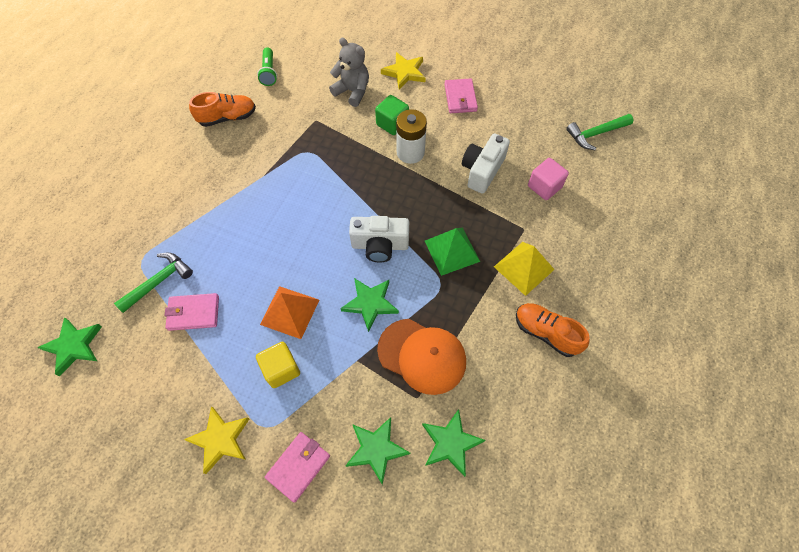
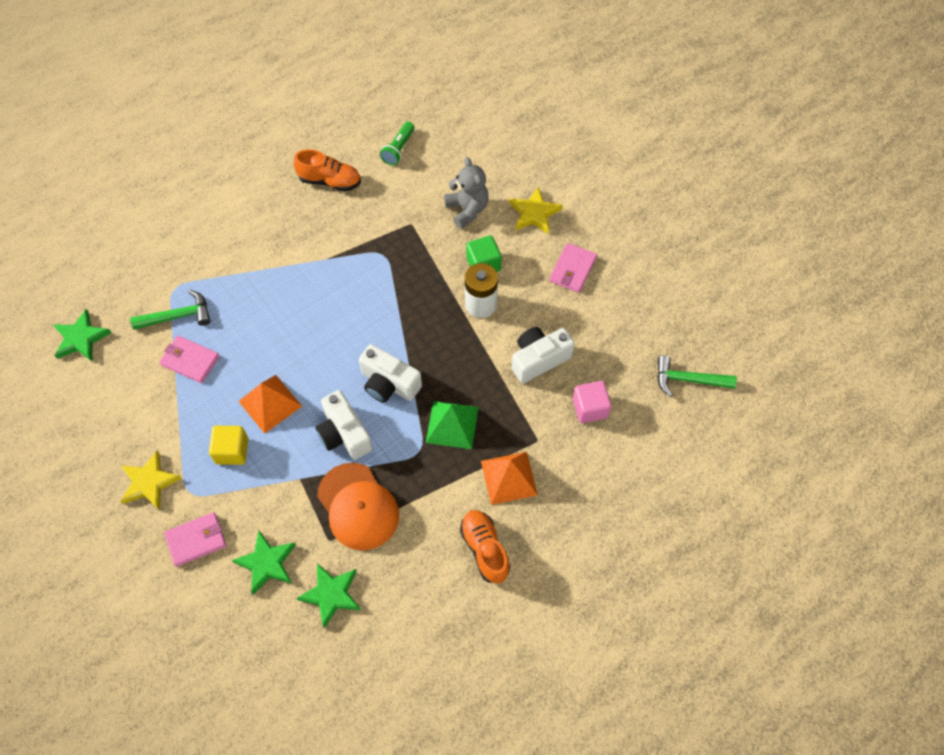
camera: 30 degrees right, 0 degrees up
(370, 303) = (344, 434): green star -> white camera
(524, 268) = (509, 477): yellow pyramid -> orange pyramid

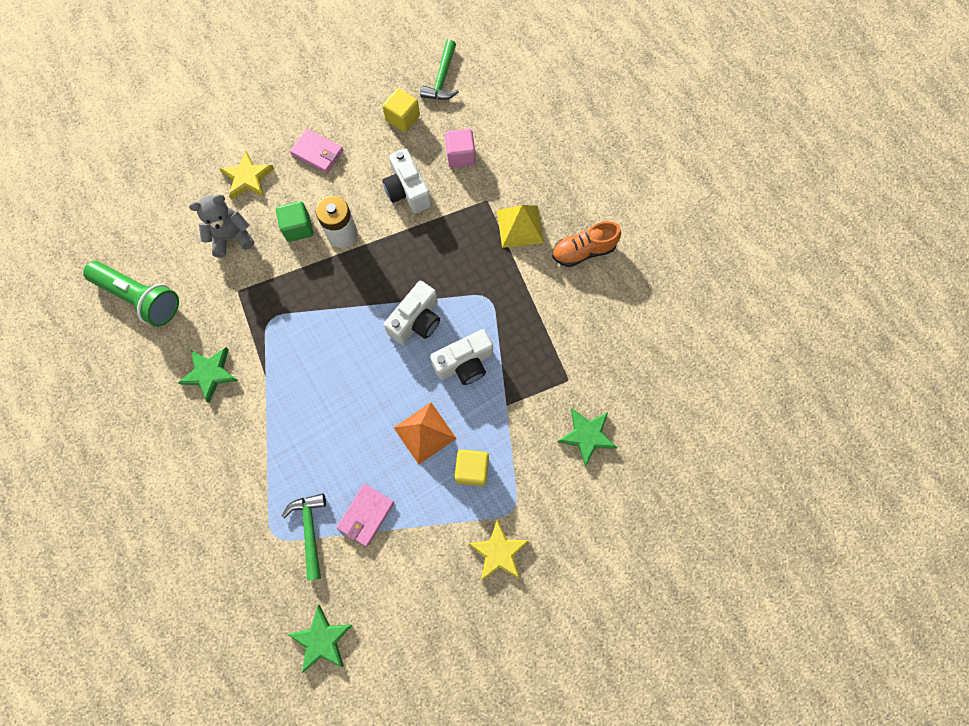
camera: 85 degrees left, 10 degrees up
(196, 540) = (561, 502): pink wallet -> none
(330, 181) = (166, 369): orange shoe -> none
(331, 594) = (618, 379): green star -> green star (210, 373)
(358, 506) = (537, 353): orange cap -> none
(398, 149) = (140, 297): green flashlight -> green flashlight, size x1.80
(452, 424) = (464, 268): green pyramid -> none
(509, 477) = (519, 226): orange pyramid -> yellow pyramid
(628, 345) = (403, 118): none -> yellow cube

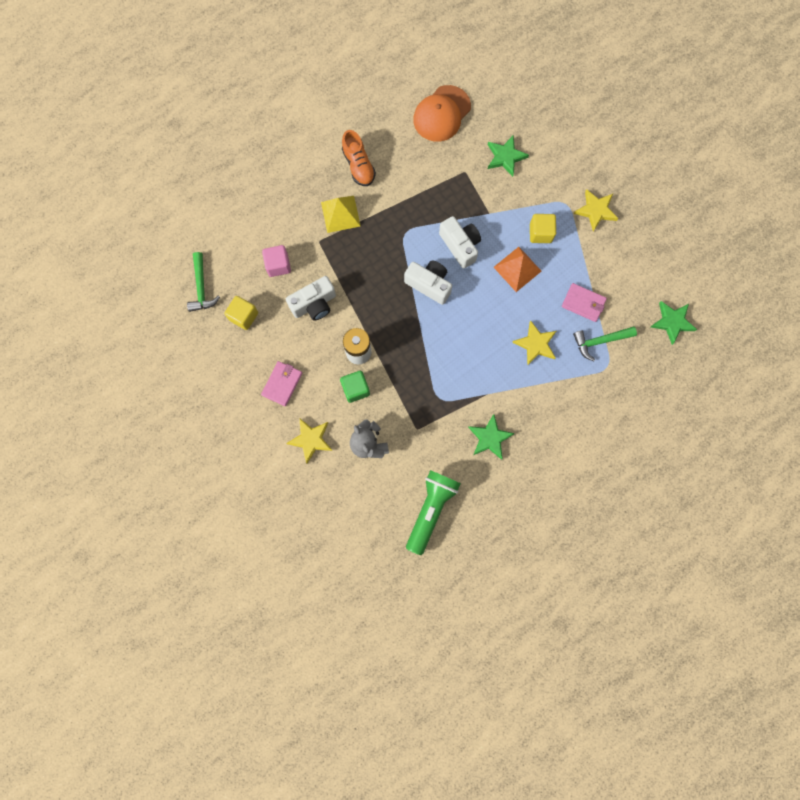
camera: 95 degrees left, 5 degrees up
(319, 444) = (535, 344): none -> yellow star
(442, 79) = (201, 287): green hammer -> green hammer turned 75 degrees clockwise
(654, 358) = (442, 114): none -> orange cap

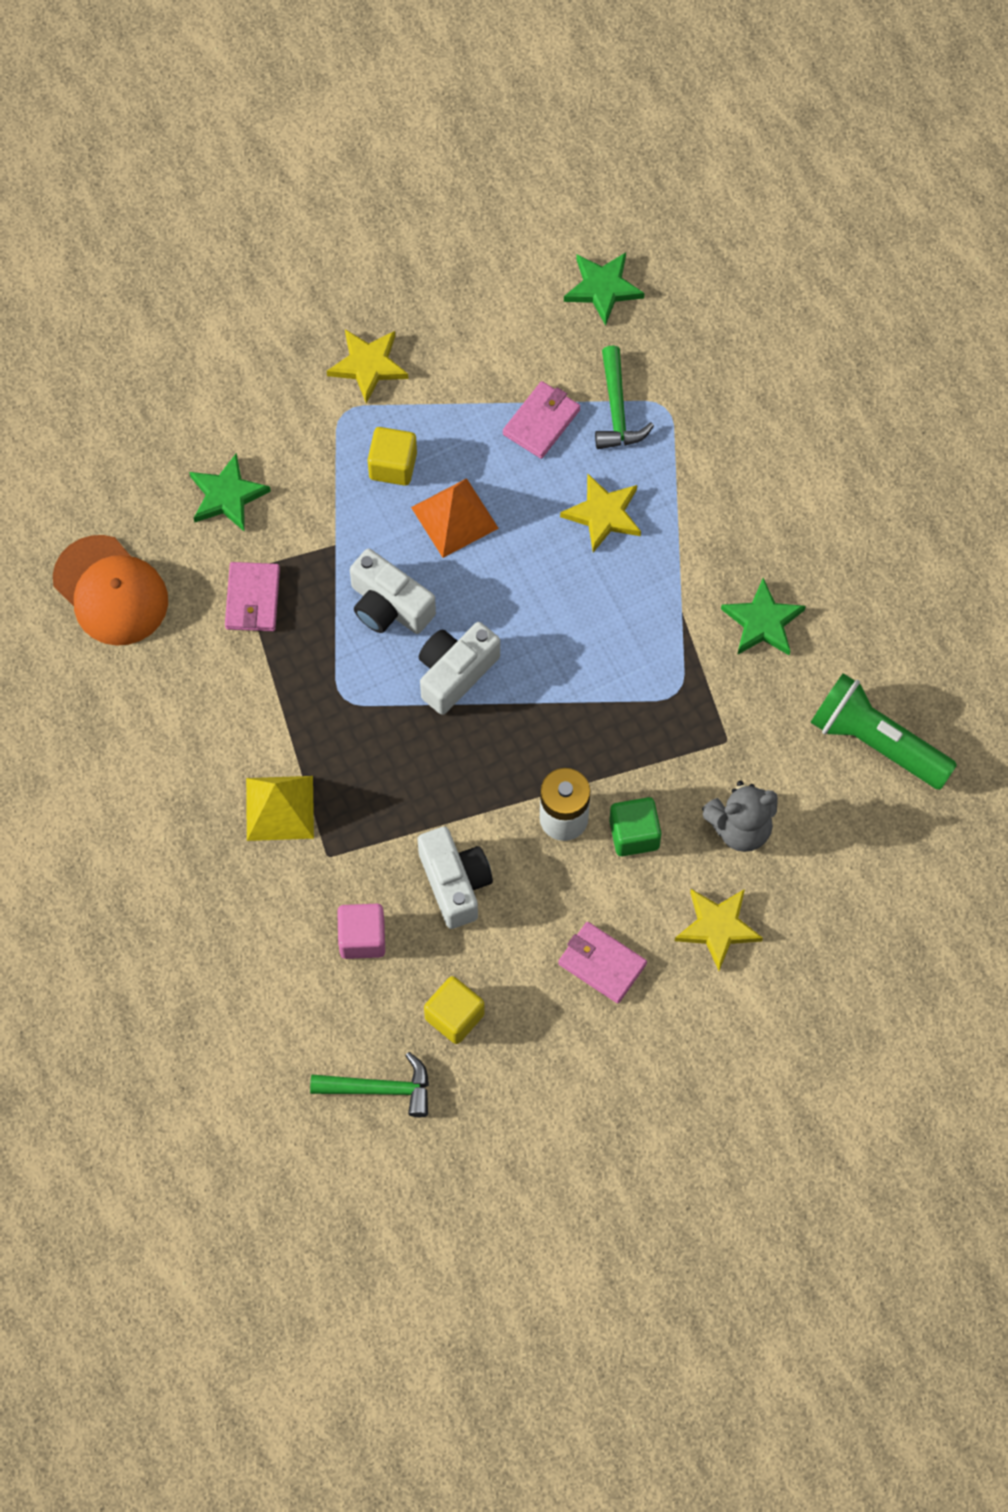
camera: 80 degrees left, 10 degrees down
(358, 166) = (186, 759): orange shoe -> none
(451, 180) = (253, 599): none -> pink wallet
(460, 245) = (389, 606): white camera -> white camera turned 120 degrees counterclockwise

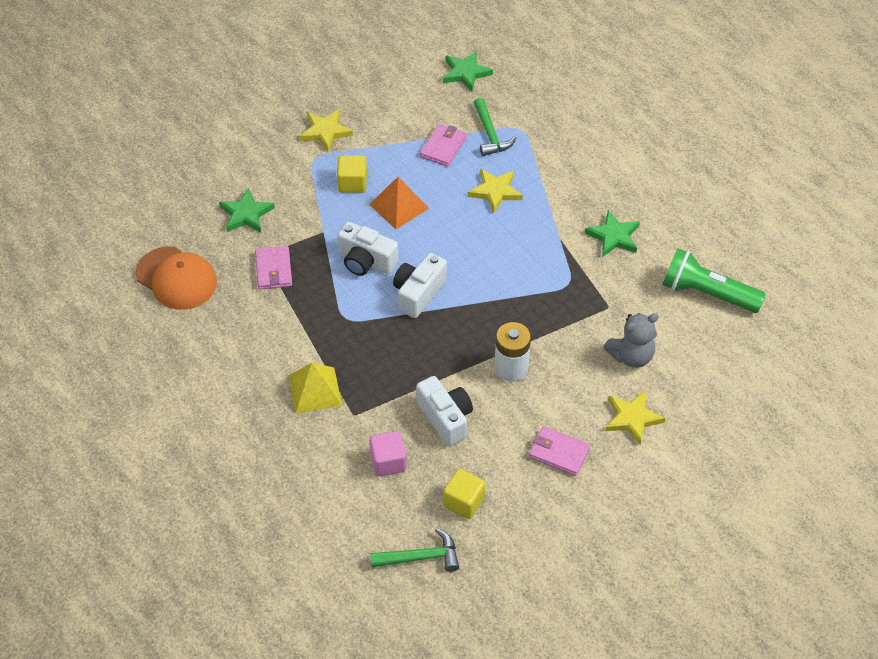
camera: 10 degrees left, 15 degrees down
(634, 834) = (561, 370): green cube -> none

